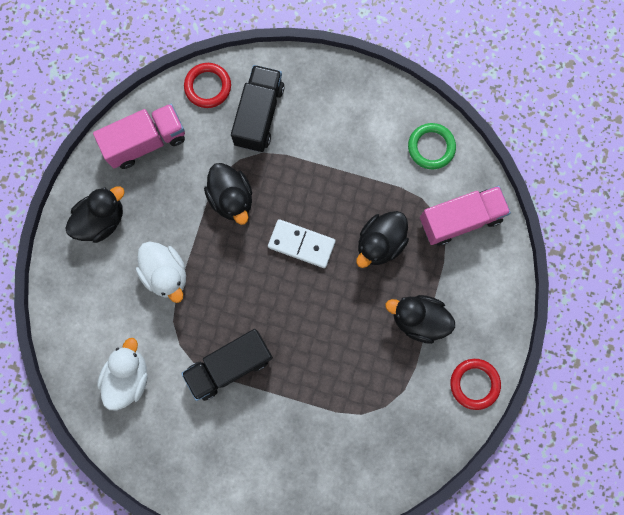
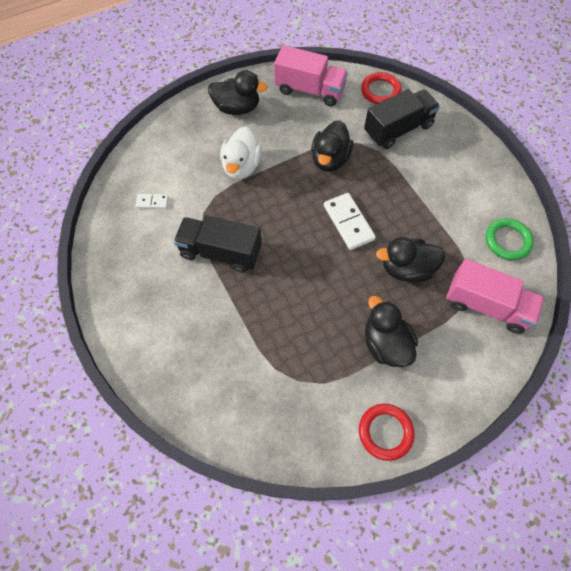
camera: 45 degrees right, 15 degrees down
(128, 377) = (152, 202): white duck -> white domino

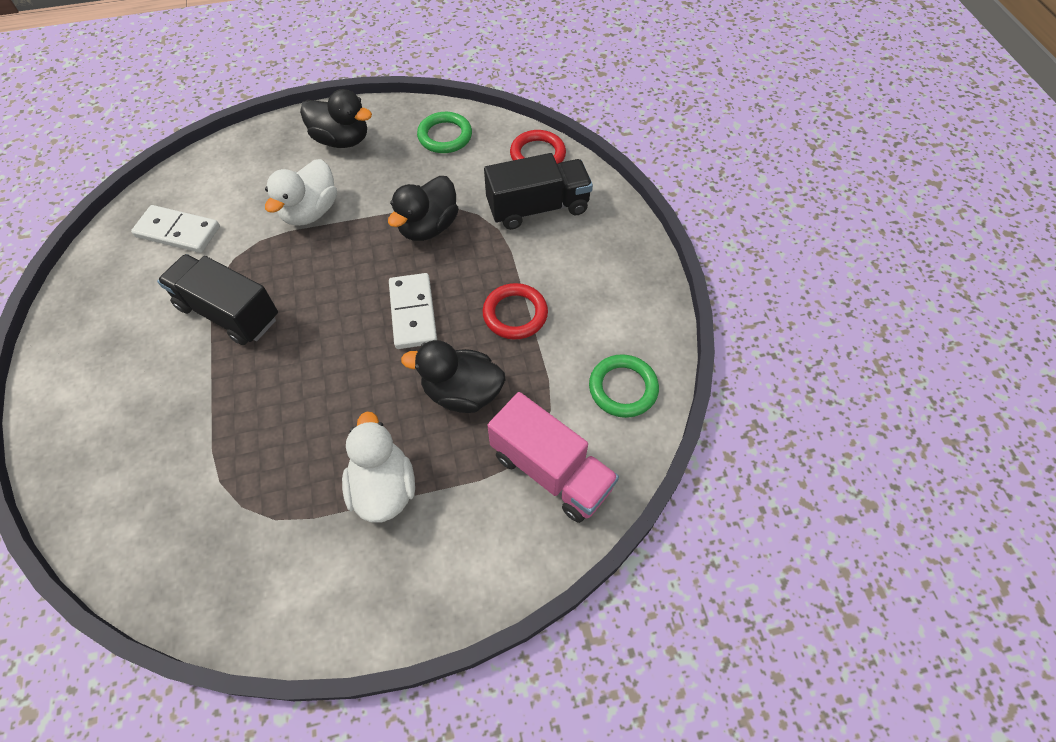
camera: 15 degrees right, 5 degrees down
(152, 202) = (178, 231): white domino -> white domino, size x1.83
(309, 90) = (445, 136): pink truck -> green ring
(385, 344) = (383, 487): black duck -> white duck
(385, 432) = (323, 611): red ring -> red ring (515, 314)

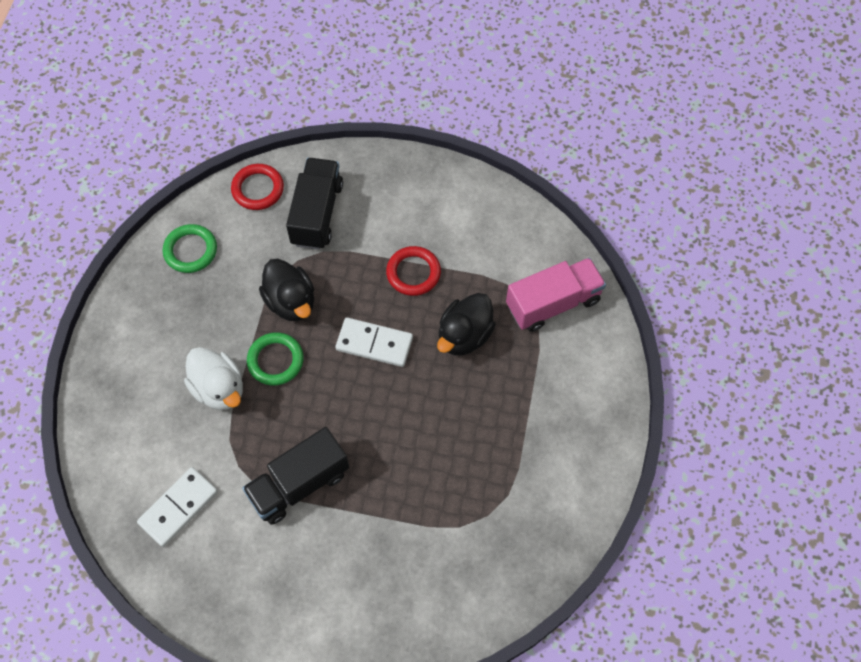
camera: 65 degrees left, 5 degrees up
(342, 140) = (142, 336): black duck -> none
(383, 487) = (516, 414): white duck -> none
(623, 388) = (512, 231): green ring -> green ring (275, 360)

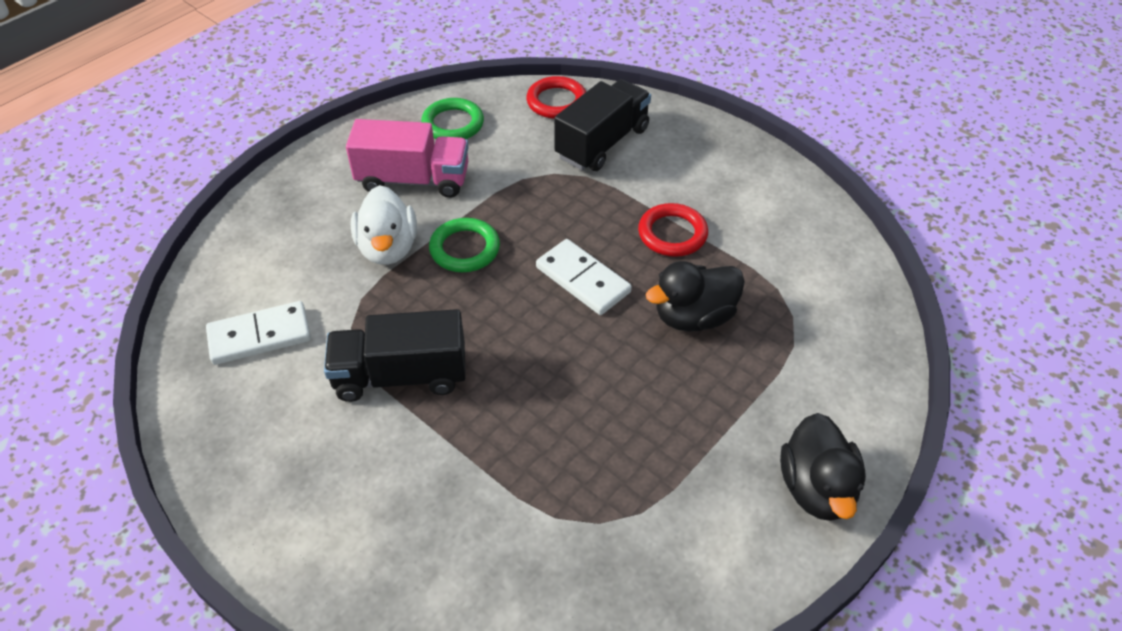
camera: 30 degrees right, 15 degrees down
(291, 302) = (520, 205): black duck -> black duck (816, 488)
(553, 303) = (825, 331): pink truck -> pink truck (413, 180)

